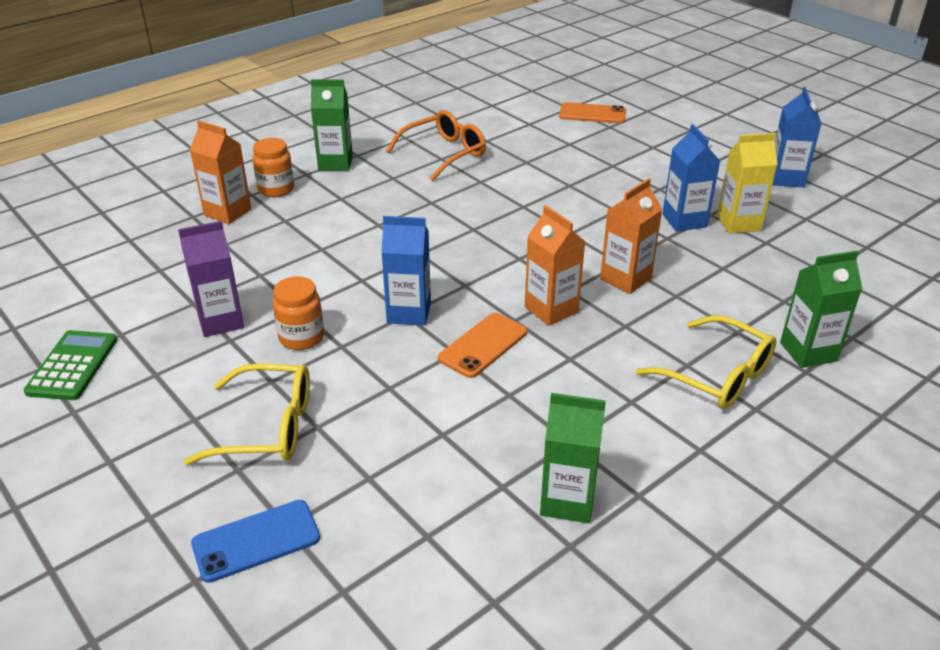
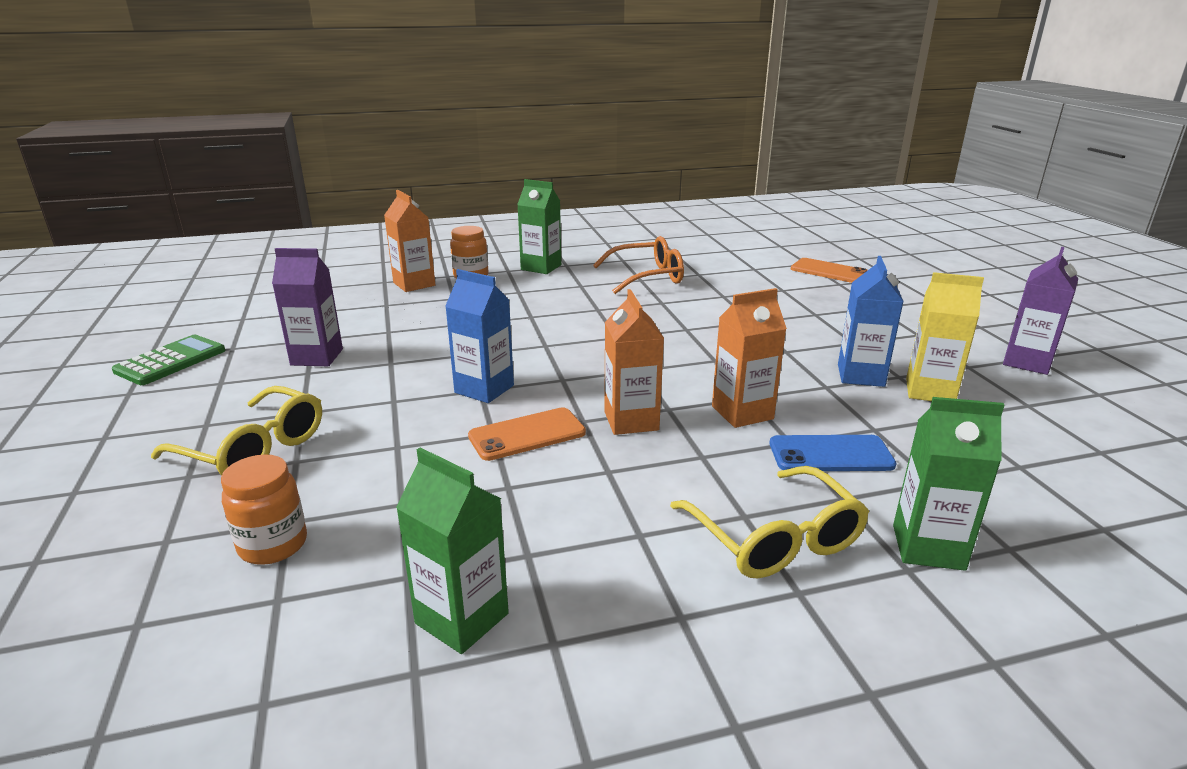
camera: 25 degrees right, 10 degrees down
(256, 541) = (125, 544): blue phone -> blue phone (830, 454)
(301, 337) = (367, 385): orange jar -> orange jar (273, 545)
(786, 178) = (1027, 362): blue carton -> purple carton

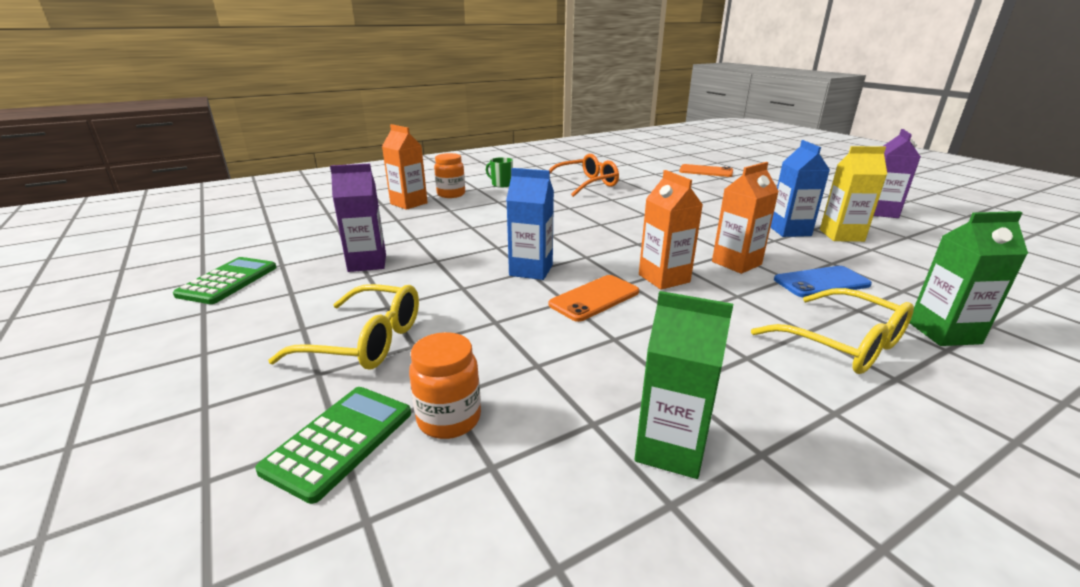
camera: 15 degrees left, 0 degrees up
(163, 547) = (339, 441): none -> green calculator
(541, 267) = (501, 184): green carton -> green mug

